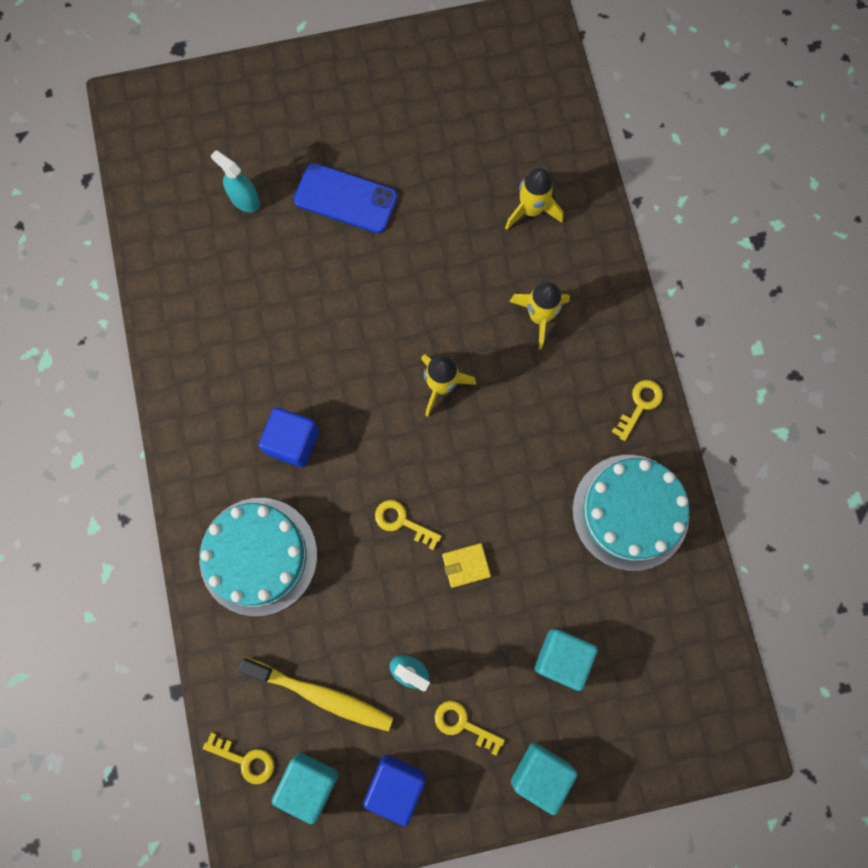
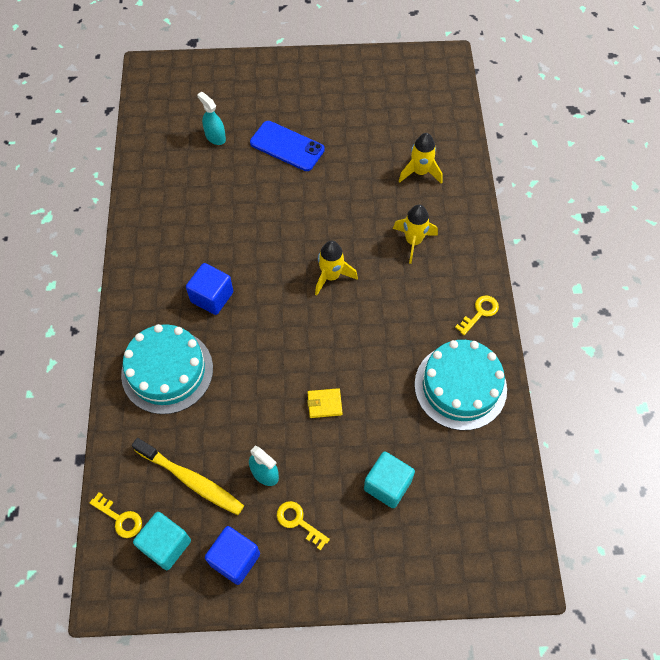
camera: 10 degrees right, 15 degrees down
(402, 522) = (282, 365): yellow key -> none
(540, 773) = (354, 571): turquoise cube -> none

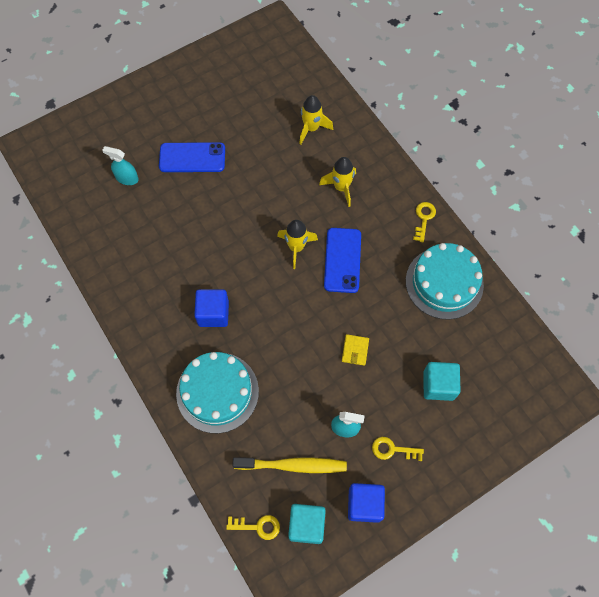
camera: 30 degrees left, 5 degrees up
(324, 404) = (355, 350): yellow wallet -> yellow wallet turned 45 degrees counterclockwise
(369, 311) = (342, 260): none -> blue phone

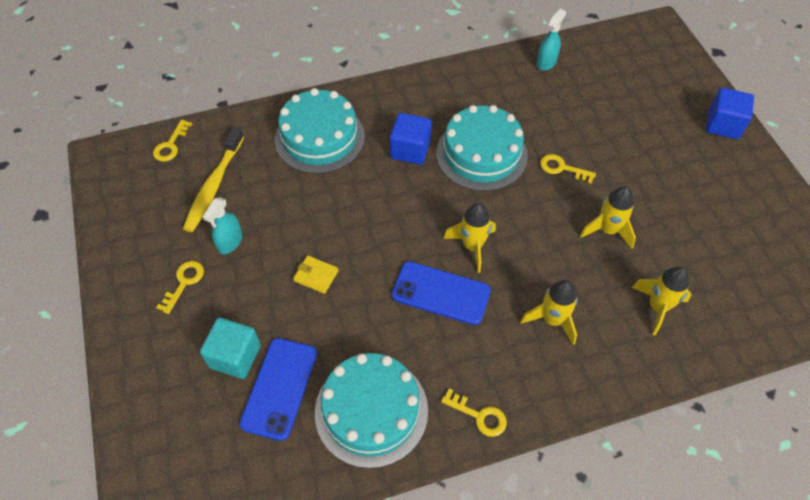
camera: 105 degrees right, 10 degrees down
(127, 178) = (603, 102): turquoise spray bottle -> turquoise spray bottle (546, 62)
(192, 158) = (624, 165): blue phone -> blue phone (279, 388)
(205, 199) = (562, 168): none -> yellow key
(205, 258) = (481, 154): none -> turquoise cake
(257, 163) = (607, 230): none -> yellow rocket
(306, 525) = (150, 184): turquoise cube -> none
(364, 504) = (141, 239): blue cube -> blue cube (723, 125)

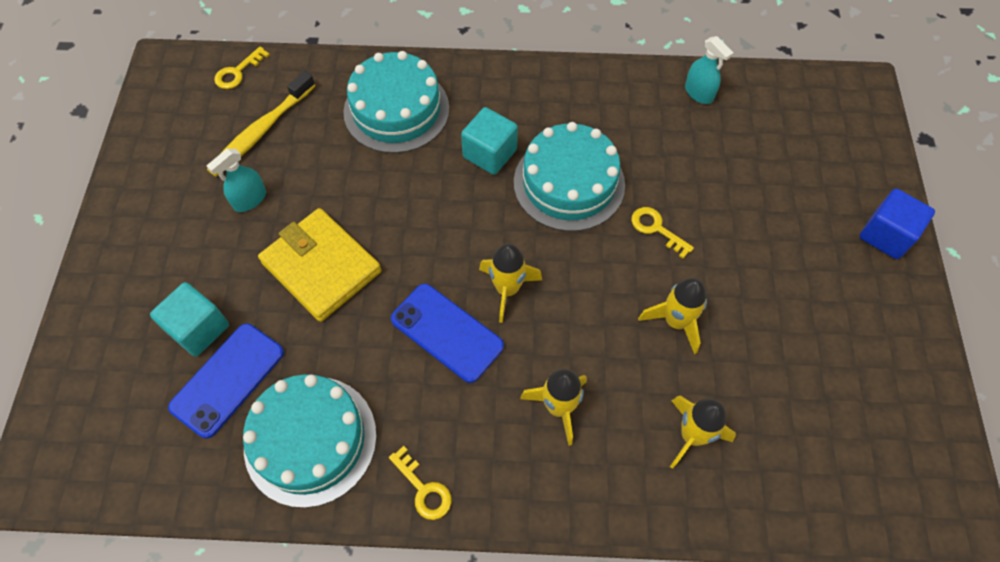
camera: 20 degrees right, 5 degrees up
(184, 283) = (184, 230): yellow key -> none
(316, 276) = (321, 267): yellow wallet -> yellow wallet, size x2.29
(410, 150) = (490, 153): blue cube -> turquoise cube
(546, 62) = (699, 93): turquoise spray bottle -> turquoise spray bottle turned 90 degrees clockwise

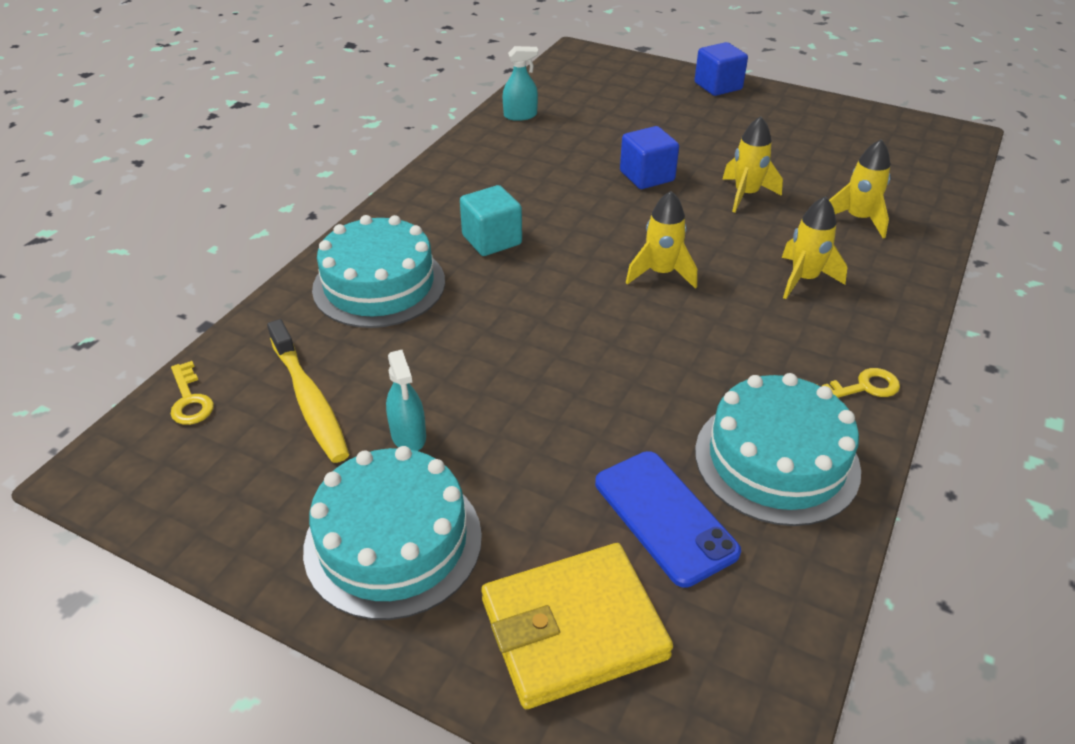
camera: 65 degrees left, 20 degrees down
(199, 329) = (575, 530): turquoise cube -> none
(321, 267) = (552, 396): yellow wallet -> yellow wallet (573, 628)
(447, 332) = (689, 324): blue phone -> none
(569, 183) = (564, 205): turquoise cake -> turquoise cake (393, 541)
(656, 229) = (647, 176): yellow key -> blue cube

